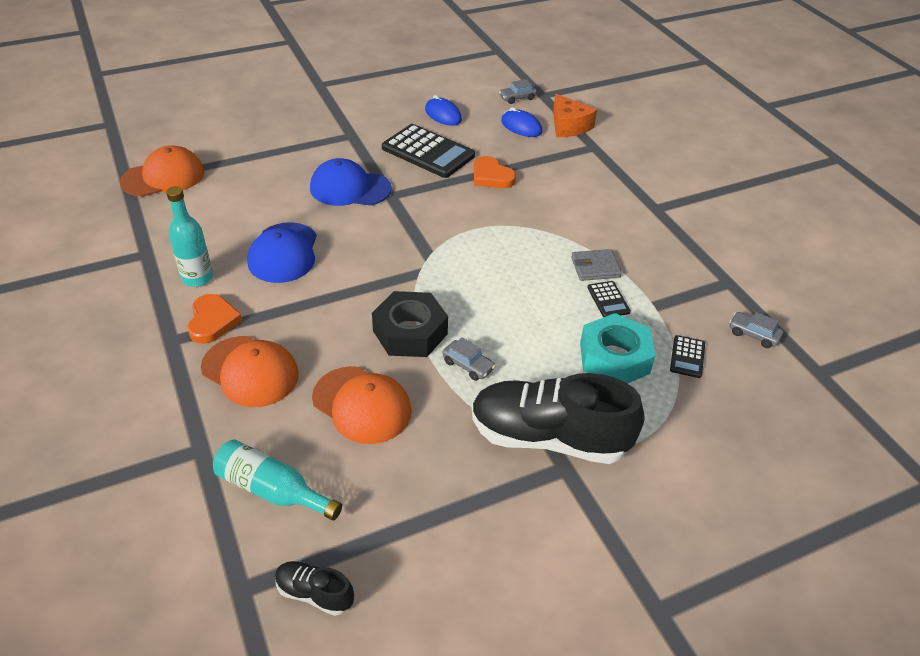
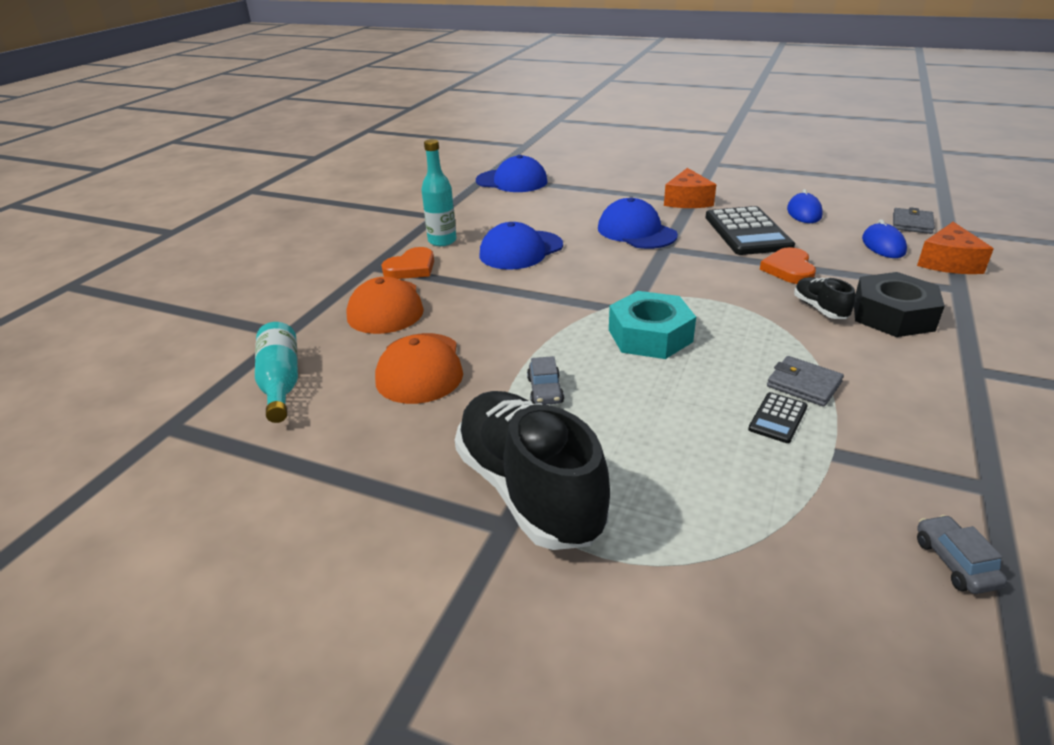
camera: 50 degrees right, 10 degrees down
(163, 177) = (512, 181): orange cap -> blue cap
(314, 593) = (194, 463): black shoe -> black shoe (820, 309)
(348, 137) = (687, 200): none -> orange cheese
(410, 332) = (534, 342): black nut -> black nut (892, 315)
(517, 98) = (912, 224): grey car -> grey wallet
(614, 358) = (707, 470): turquoise nut -> turquoise nut (650, 336)
(687, 357) = (808, 524): black calculator -> none

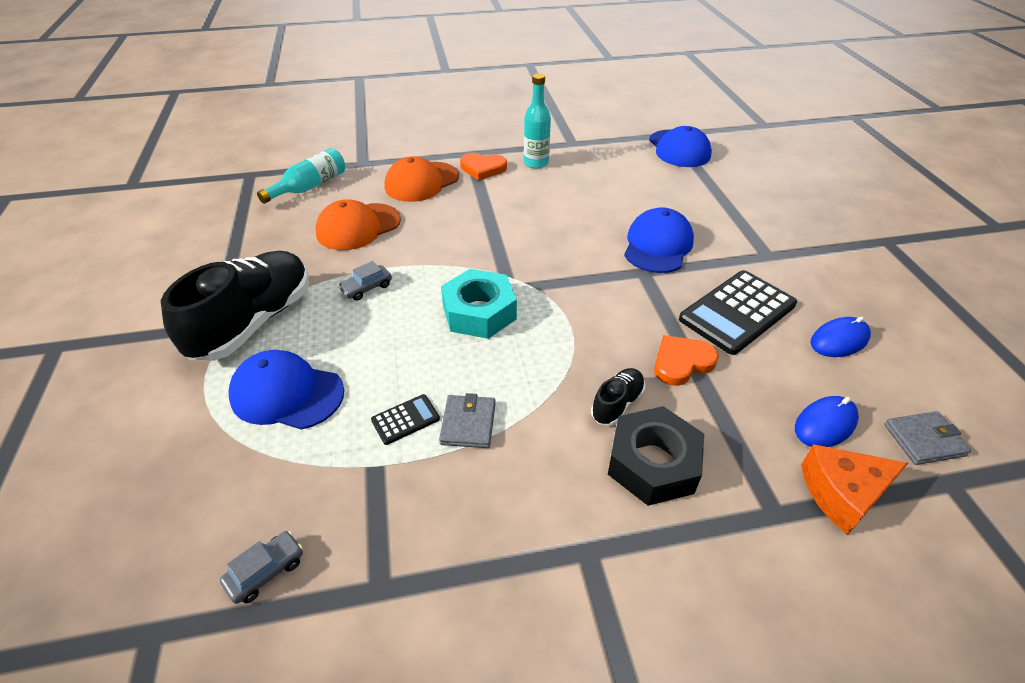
camera: 55 degrees right, 10 degrees up
(521, 250) = (557, 201): blue cap -> blue cap (287, 393)
(687, 200) = (764, 253): orange cheese -> none
(778, 418) = (405, 419): black calculator -> black calculator turned 150 degrees clockwise

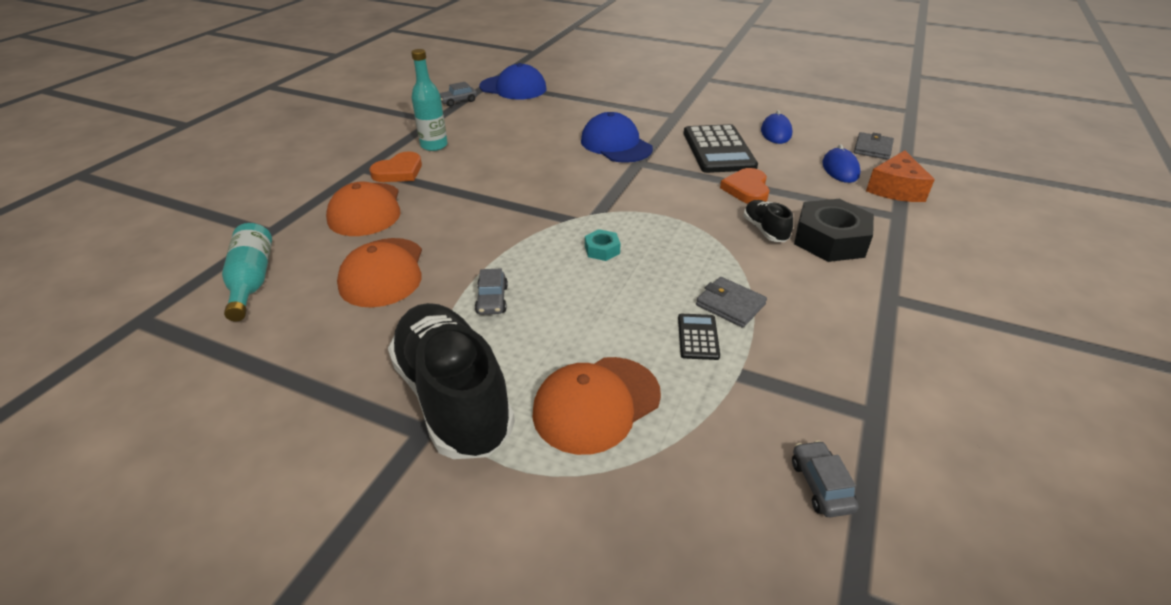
camera: 55 degrees left, 5 degrees down
(287, 393) = (596, 404): blue cap -> orange cap
(479, 312) = (602, 250): turquoise nut -> turquoise nut, size x0.47
(617, 138) = (458, 101): none -> grey car

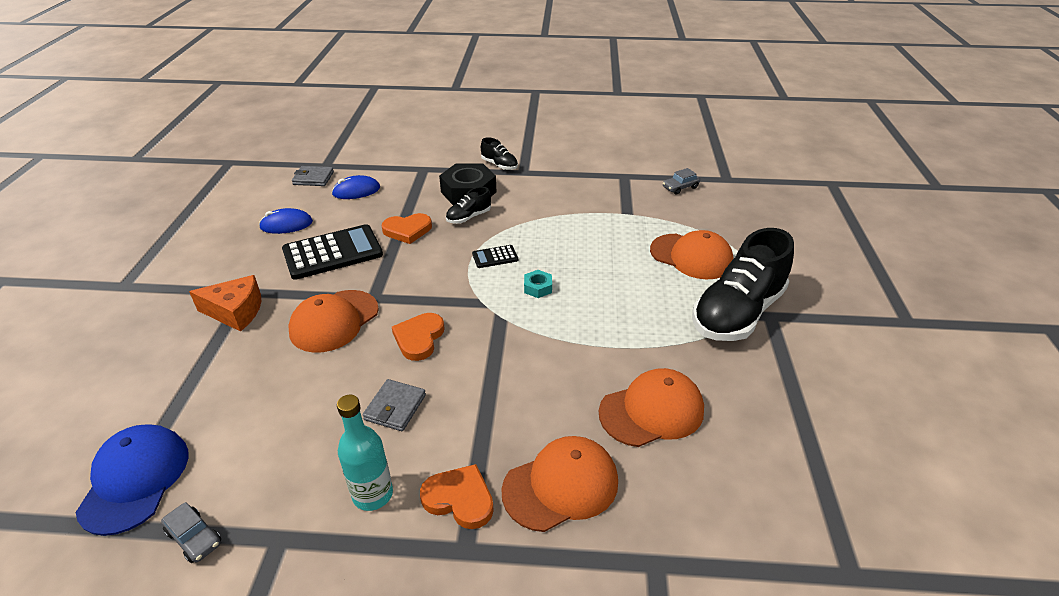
camera: 110 degrees left, 0 degrees up
(252, 281) = (734, 513): turquoise bottle -> none
(492, 300) = (637, 327): grey car -> none
(568, 176) = (419, 338): none -> orange heart
(616, 144) = (334, 321): blue cap -> orange cap
(698, 337) = (607, 230): black calculator -> black calculator (495, 257)
(730, 304) = (567, 223): grey wallet -> grey wallet (395, 407)
(895, 189) = (383, 169): orange cheese -> orange cheese (236, 311)
(912, 279) = (499, 165): none -> black shoe

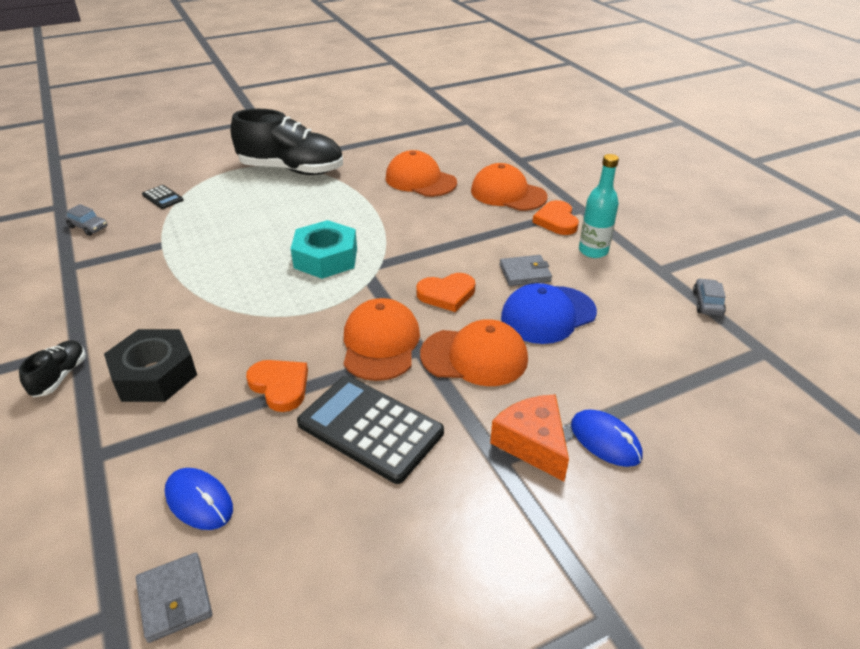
camera: 120 degrees left, 0 degrees up
(135, 479) = (726, 362): blue cap -> blue cap (548, 315)
(286, 225) = (340, 527): blue mouse -> blue mouse (605, 440)
(468, 217) = (222, 348): black shoe -> none
(495, 257) = (293, 298): black calculator -> black calculator (163, 197)
(537, 287) = (326, 258): turquoise nut -> turquoise nut, size x2.11
(691, 256) = (224, 198): orange cap -> orange cap (380, 343)

